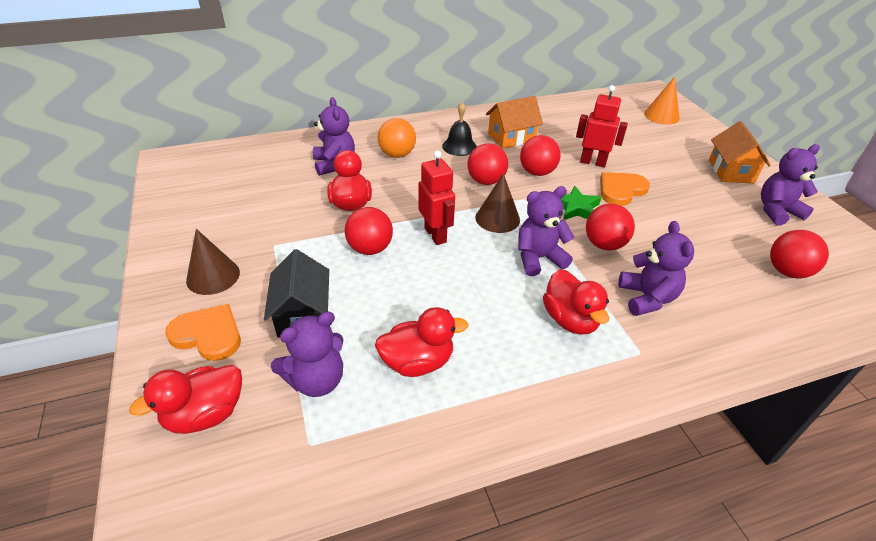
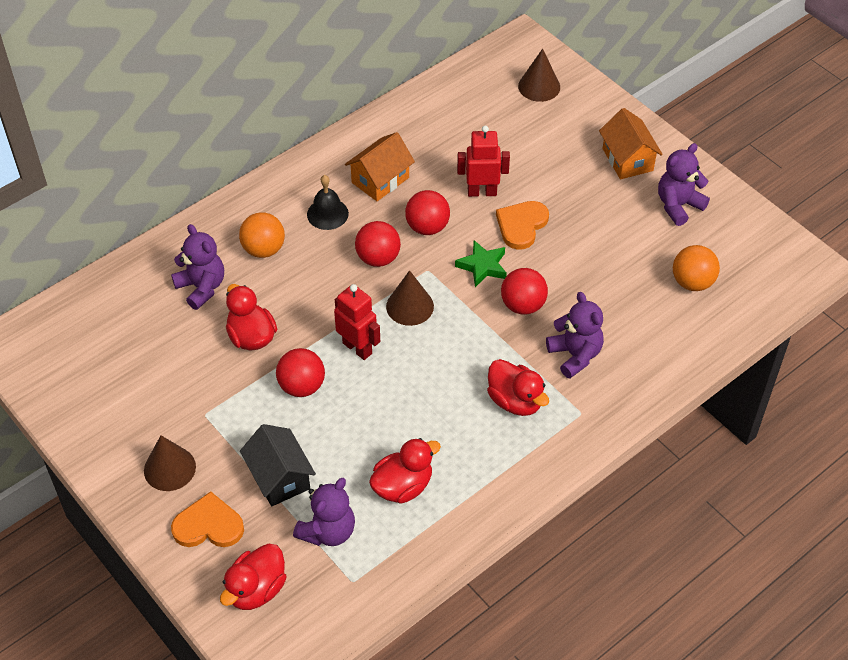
camera: 20 degrees left, 10 degrees up
(538, 258) = (466, 343): purple teddy bear -> none
(661, 116) = (539, 86): orange cone -> brown cone
(787, 271) = (692, 282): red ball -> orange ball

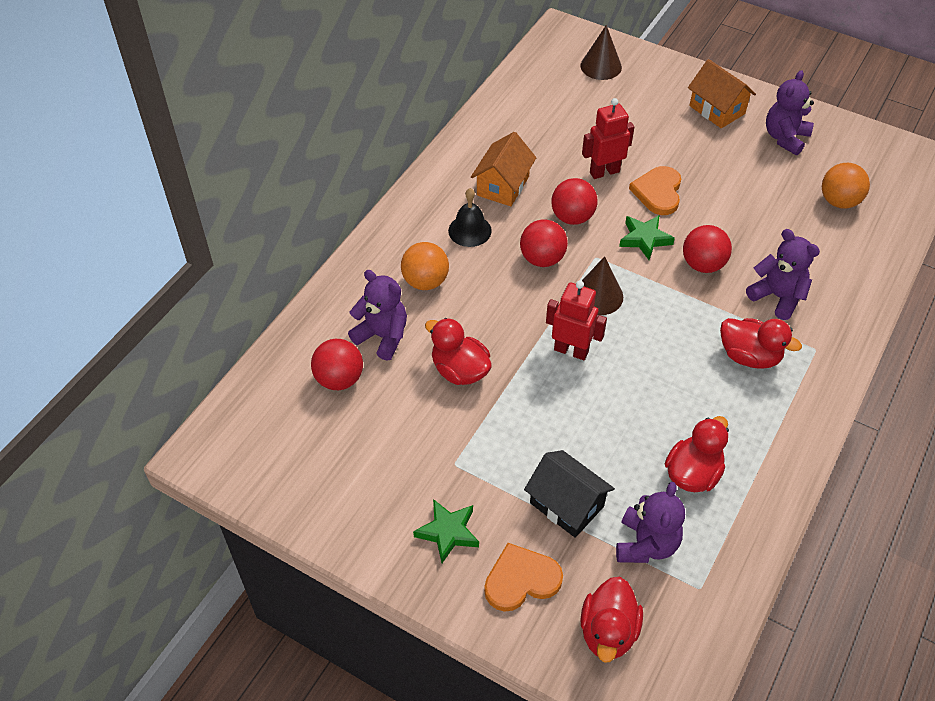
camera: 20 degrees left, 0 degrees up
(169, 468) = (448, 532): brown cone -> green star
(302, 386) = (537, 405): red ball -> red ball (339, 379)

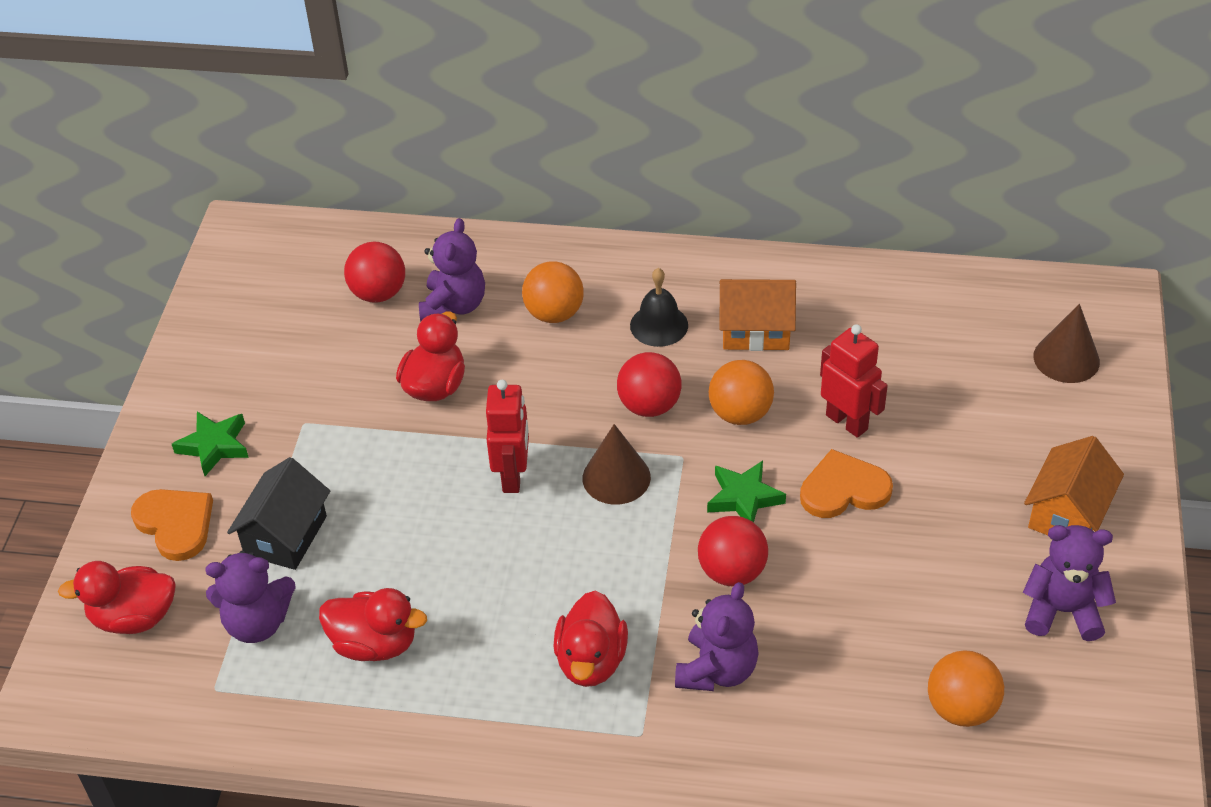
camera: 70 degrees right, 5 degrees down
(572, 217) = (740, 414): red ball -> orange ball

